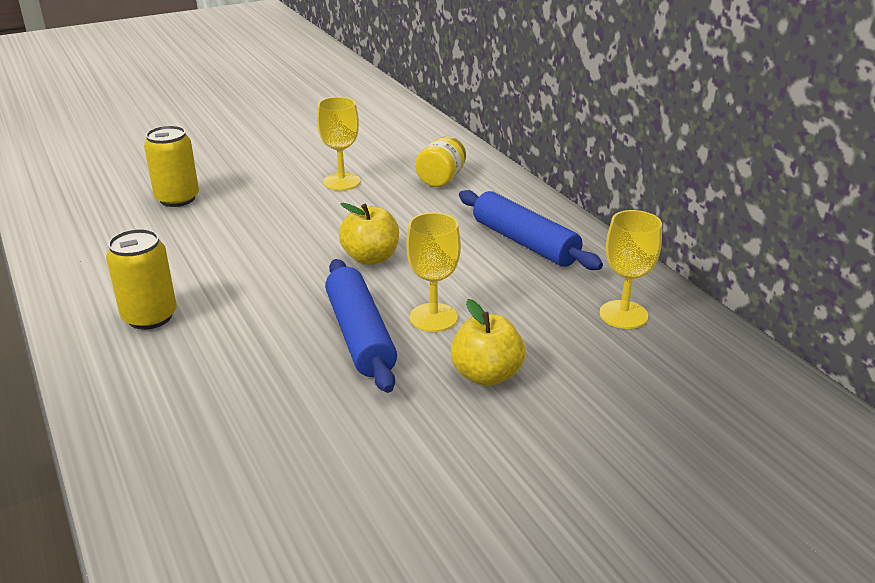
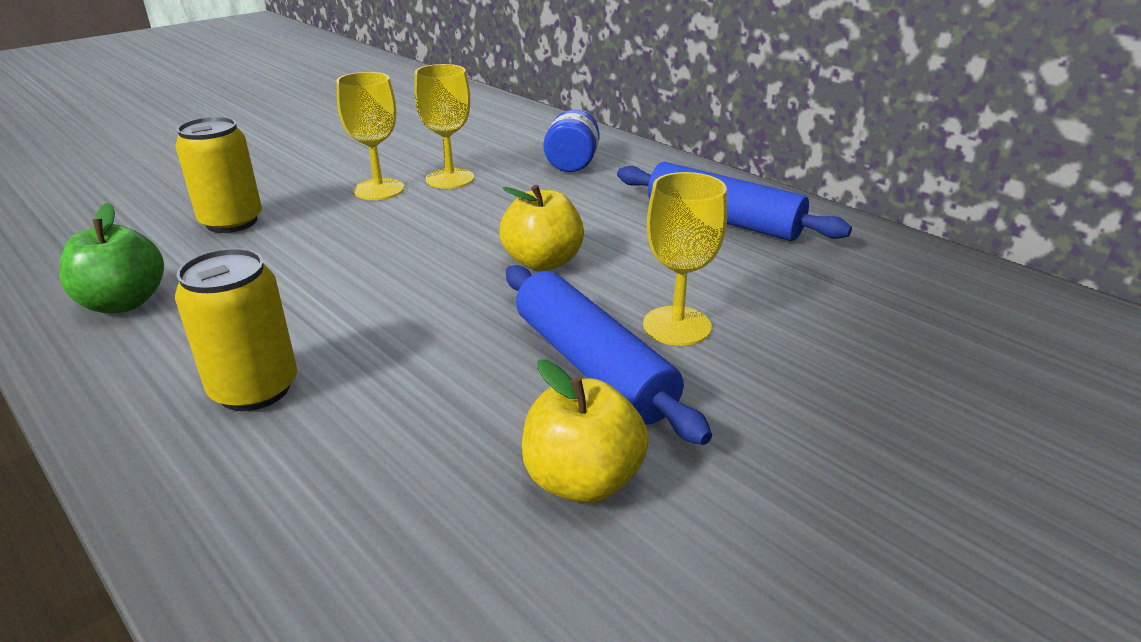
camera: 15 degrees left, 0 degrees up
(93, 249) = (124, 303): none -> green apple
(441, 179) = (572, 163): yellow jar -> blue jar
(486, 375) = (804, 393): yellow apple -> yellow apple (582, 480)
(623, 315) = (907, 287): yellow goblet -> yellow goblet (379, 189)

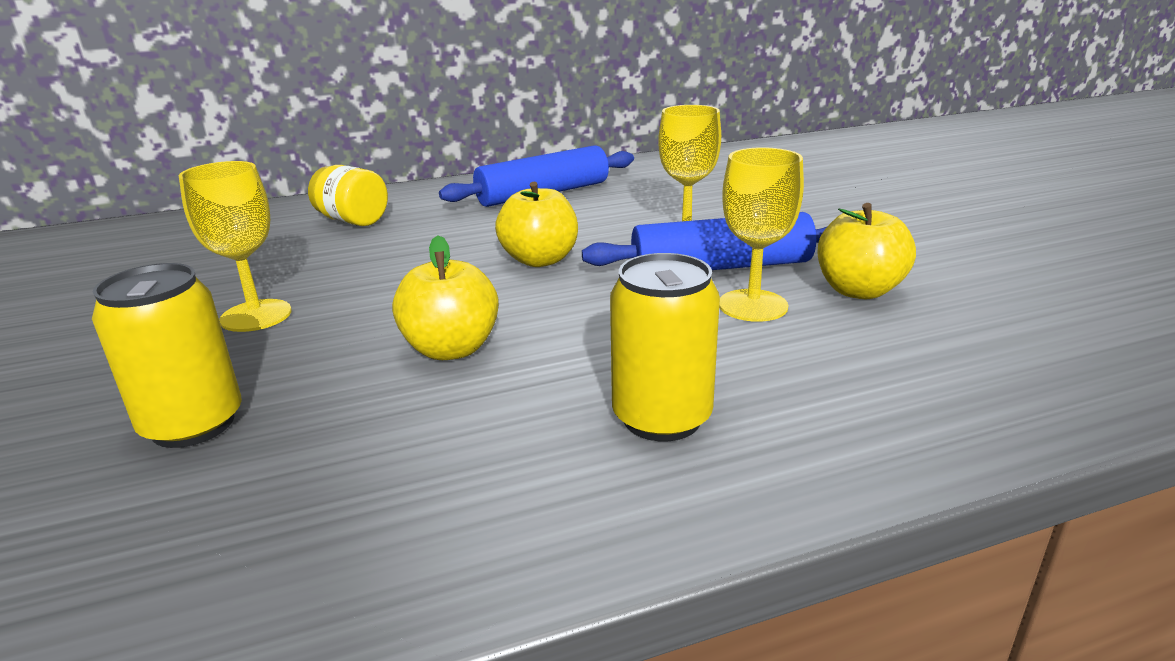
camera: 65 degrees left, 5 degrees down
(124, 303) = (353, 524): green apple -> none
(349, 271) = (451, 349): none -> yellow apple
(450, 179) = (293, 276): yellow goblet -> yellow goblet (753, 305)
(572, 163) = (352, 221): blue jar -> yellow jar

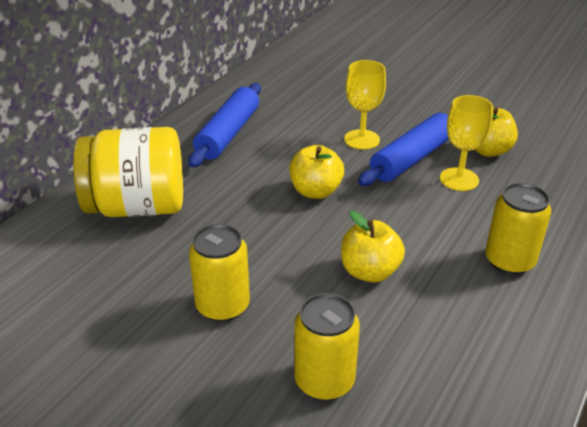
camera: 40 degrees left, 10 degrees up
(256, 316) = (222, 306): yellow goblet -> yellow can
(352, 221) = (137, 207): yellow jar -> yellow jar, size x1.92

